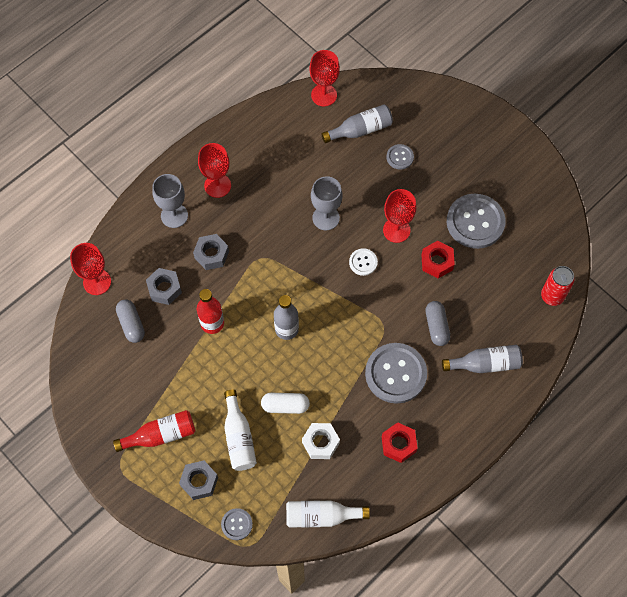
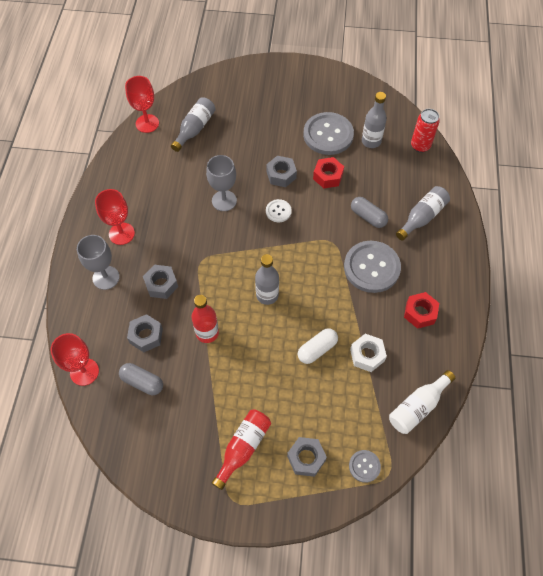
camera: 40 degrees left, 5 degrees down
(239, 437) = (305, 400): white bottle -> none
(396, 230) = (281, 175): red goblet -> grey nut
(400, 157) = (239, 128): grey button -> none
(509, 257) = (371, 141): none -> grey bottle

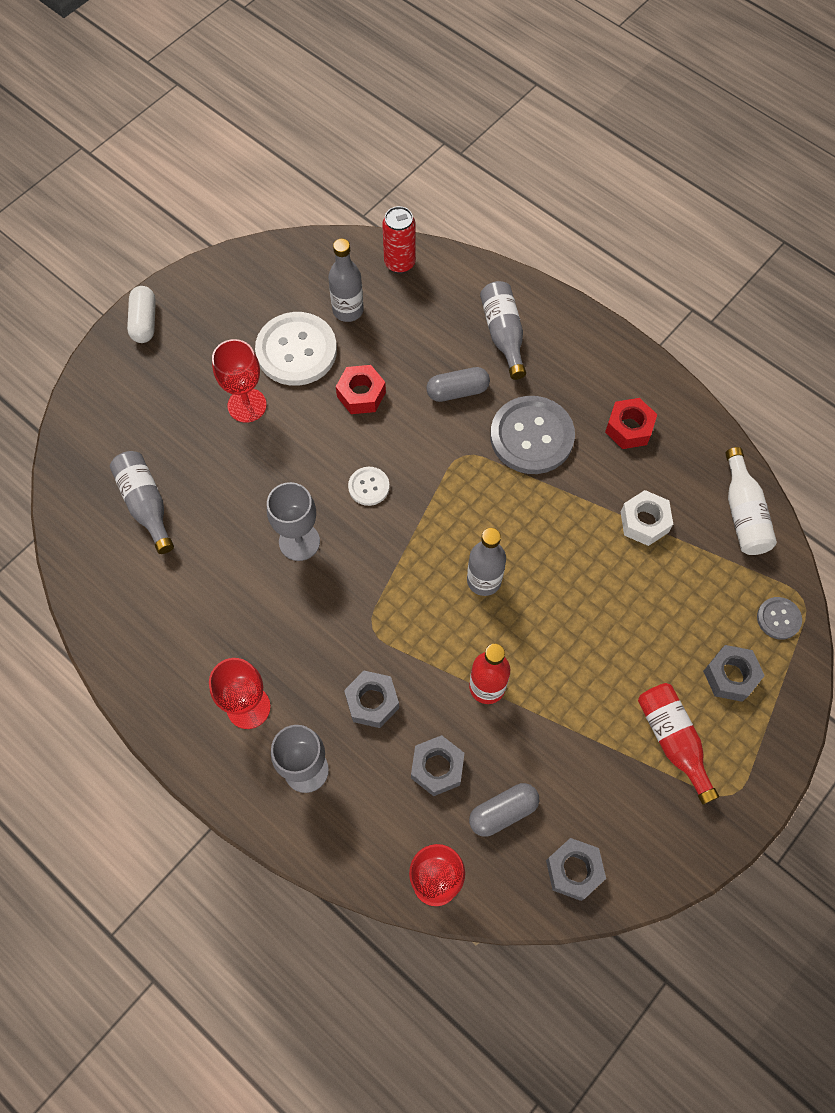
camera: 55 degrees left, 5 degrees up
(147, 123) = (80, 561): red goblet -> red goblet (247, 405)
(281, 175) = (314, 447): grey nut -> grey nut (574, 870)
(317, 349) = (599, 572): white capsule -> white capsule (144, 321)
(328, 135) = (296, 350): grey button -> white button

